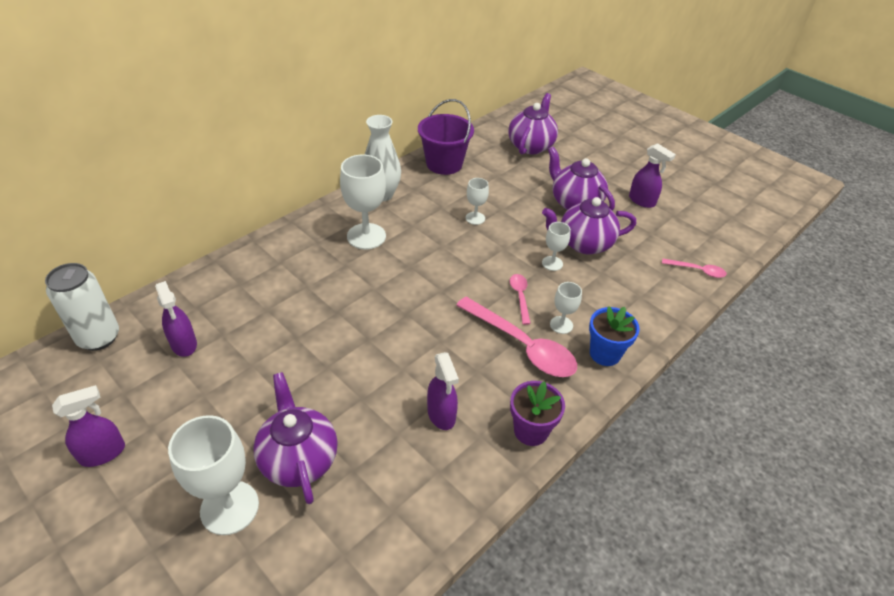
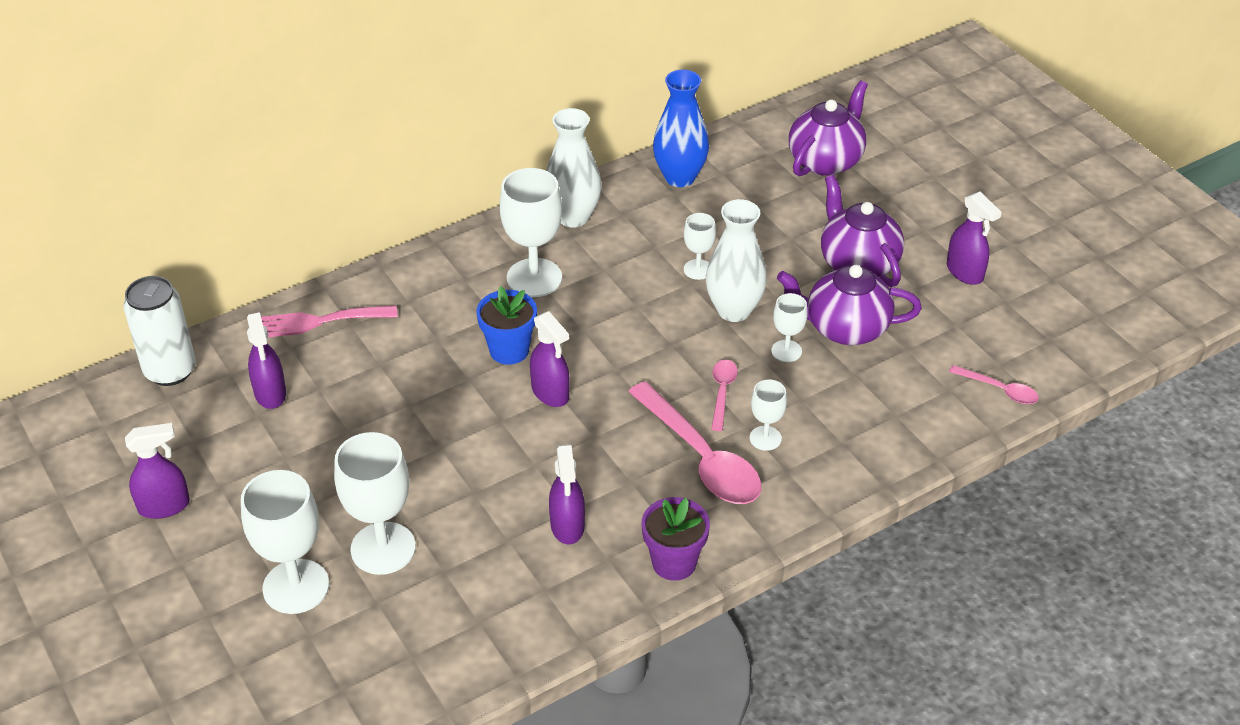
camera: 15 degrees right, 0 degrees up
(212, 286) = (315, 322): none -> pink fork
(298, 459) = (383, 548): purple teapot -> white goblet
(400, 314) = (550, 393): none -> purple spray bottle
(444, 164) = (680, 177): purple bucket -> blue vase
(508, 241) = (734, 310): none -> white vase
(605, 354) = (810, 484): blue flower pot -> blue flower pot (509, 350)

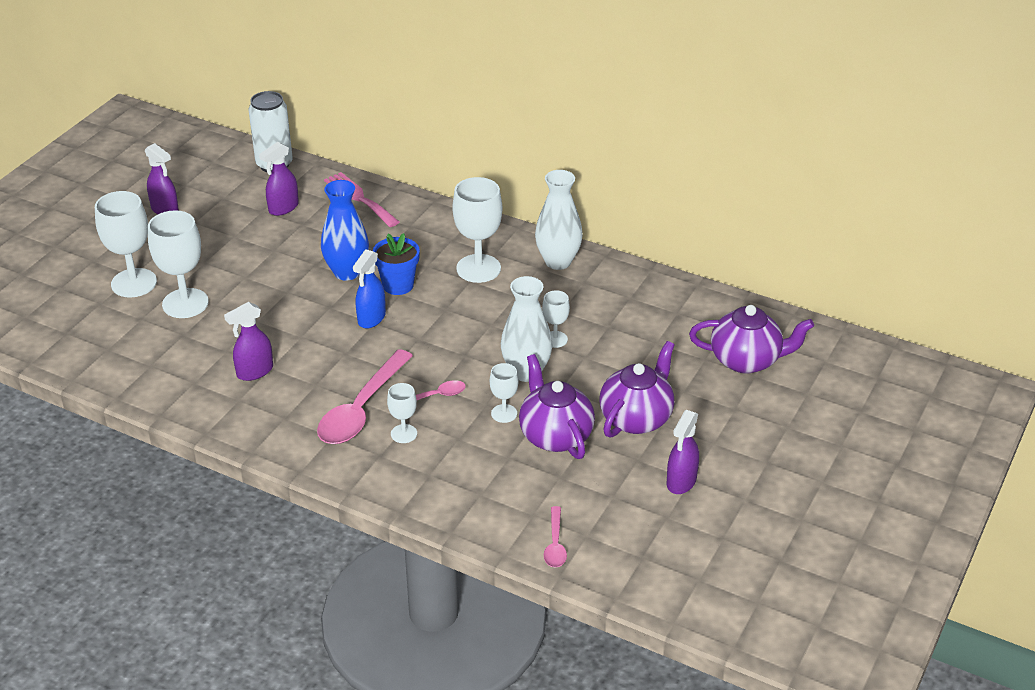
camera: 60 degrees right, 5 degrees down
(550, 393) = (371, 318): purple spray bottle -> blue spray bottle
(674, 562) = (253, 431): purple flower pot -> none
(680, 177) = (651, 294): blue vase -> blue vase (347, 272)

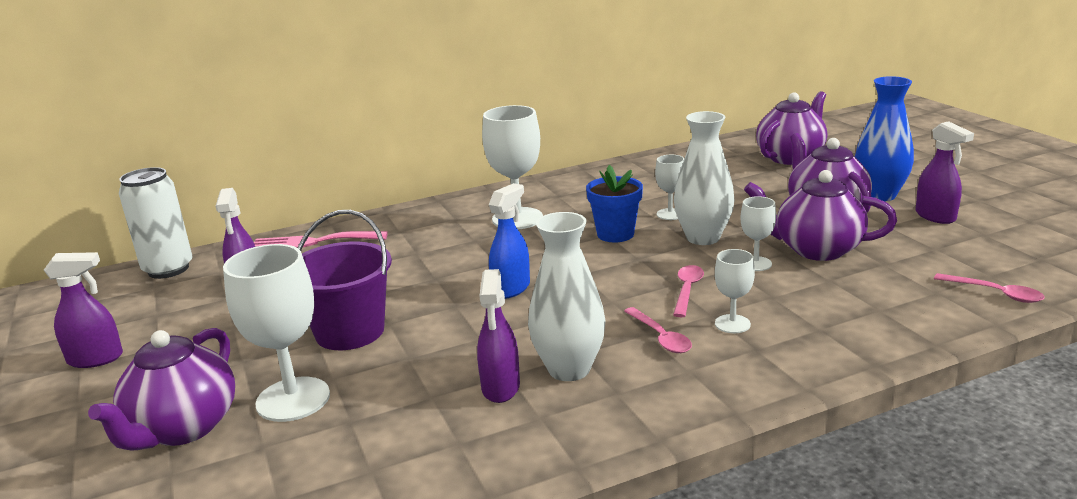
camera: 50 degrees left, 15 degrees down
(134, 283) = (183, 428): white goblet -> purple teapot
(265, 282) = (350, 332): none -> purple bucket
(347, 272) = (415, 280): blue vase -> blue vase (879, 195)
(361, 410) = (661, 337): pink spoon -> pink spoon, size x0.49
(371, 318) = (511, 288): blue spray bottle -> blue spray bottle turned 120 degrees counterclockwise
(398, 285) = (480, 260): blue flower pot -> blue flower pot (615, 234)
(558, 261) = (562, 186): white vase -> white vase (569, 369)

